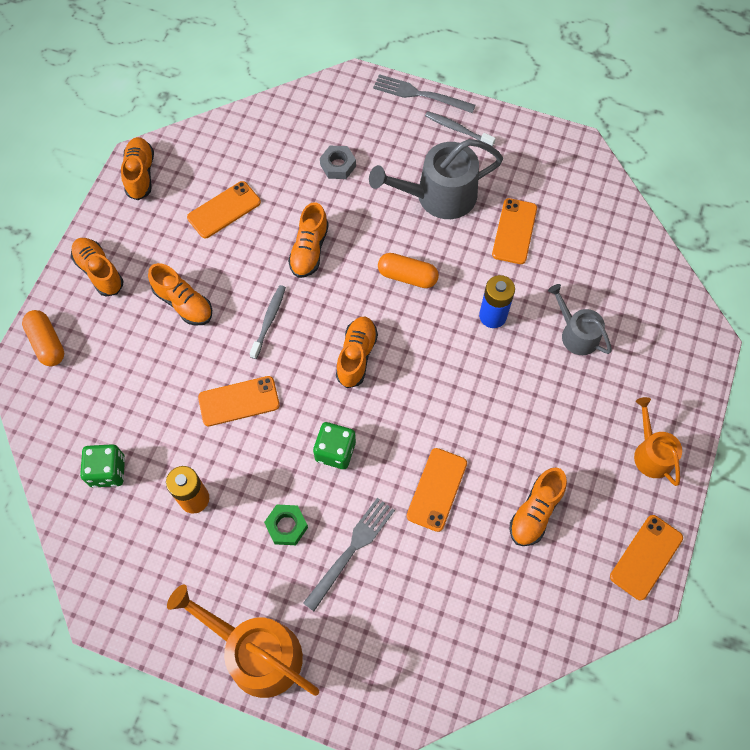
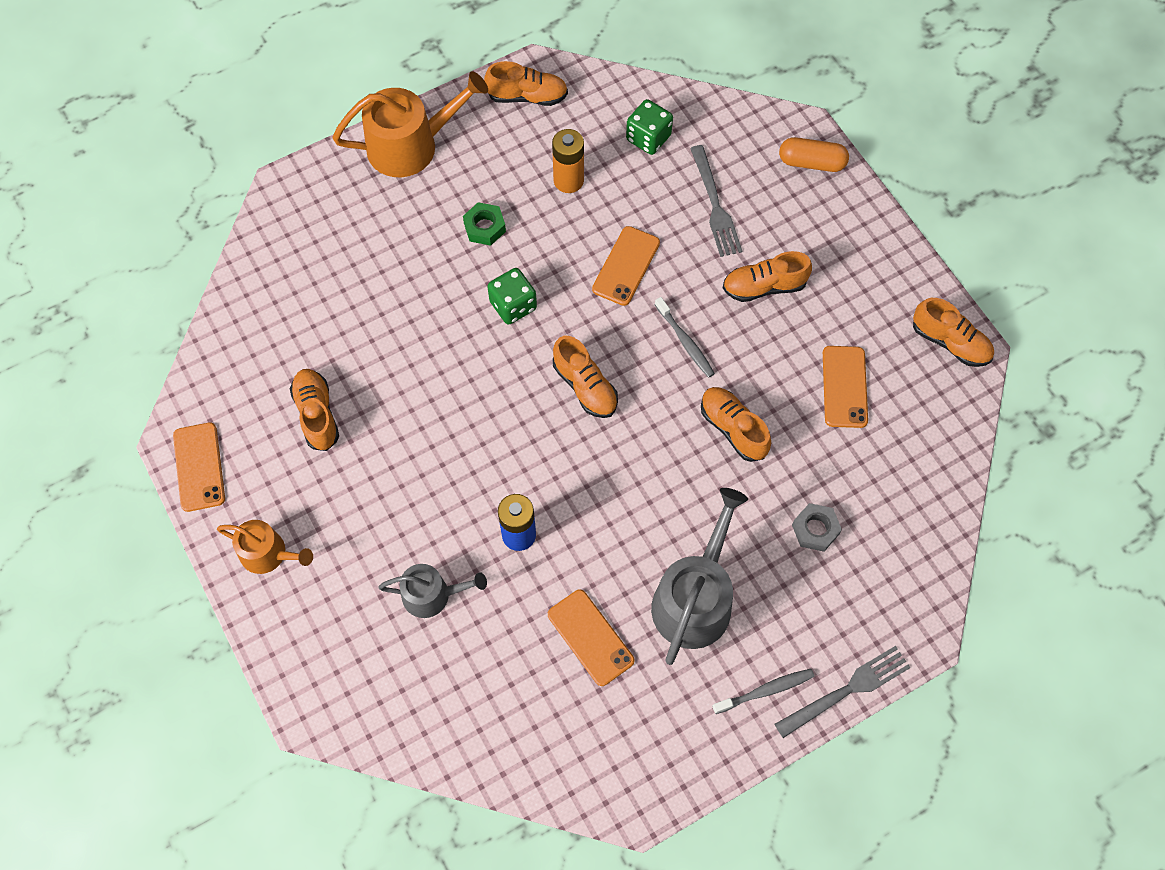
camera: 130 degrees right, 0 degrees up
(99, 272) = (857, 242): orange shoe -> orange shoe (527, 96)
(352, 549) = (422, 259): grey fork -> grey fork (715, 206)
(407, 276) = (628, 493): orange capsule -> none
(436, 489) = (408, 355): orange phone -> none

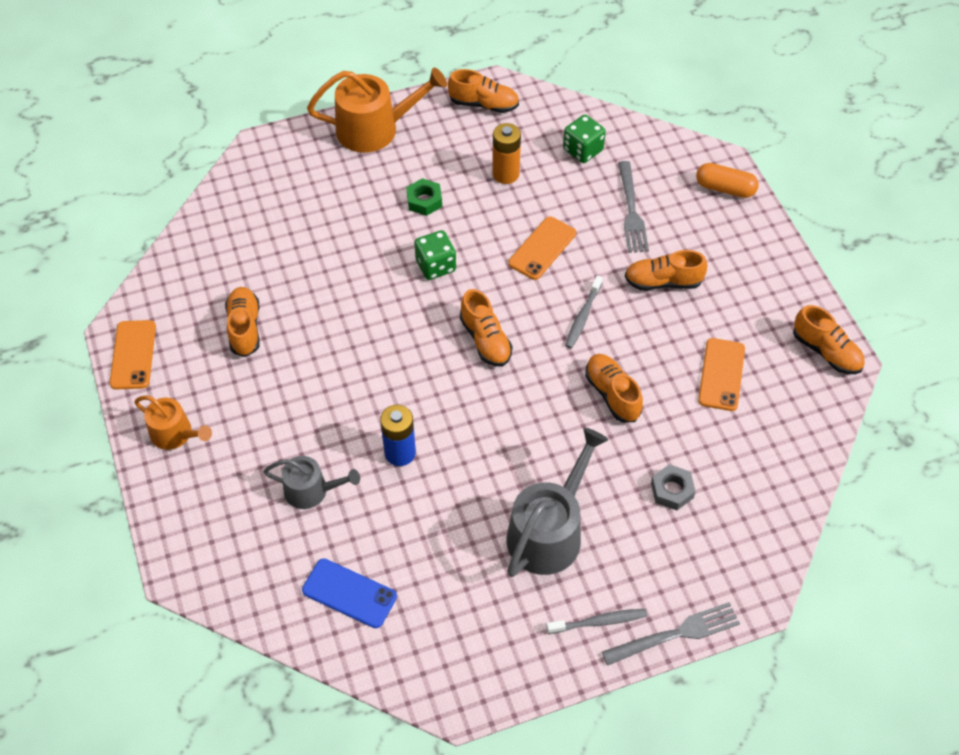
camera: 10 degrees right, 10 degrees down
(497, 705) = (349, 593): none -> blue phone
(590, 637) = (446, 549): orange phone -> none
(685, 341) = (583, 316): grey toothbrush -> grey toothbrush turned 45 degrees clockwise

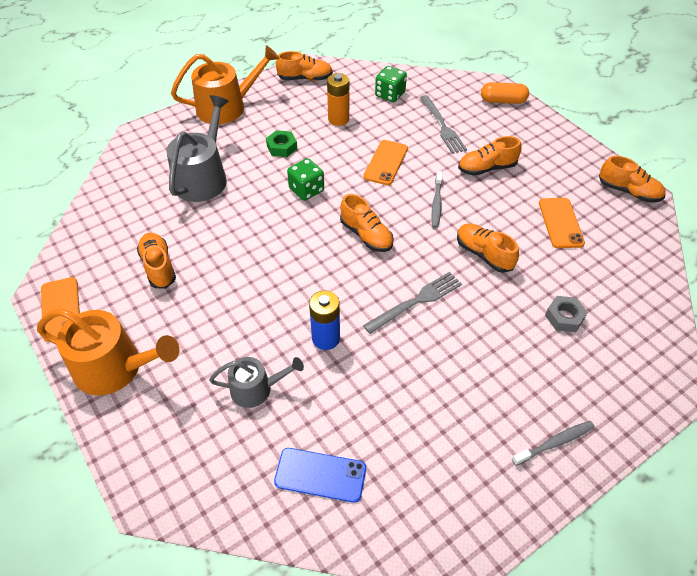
camera: 15 degrees left, 5 degrees down
(175, 434) = (115, 368): orange watering can -> orange watering can, size x1.69
(549, 531) = (479, 374): grey watering can -> grey watering can (203, 177)
(677, 633) = (625, 436): grey fork -> grey fork (417, 301)

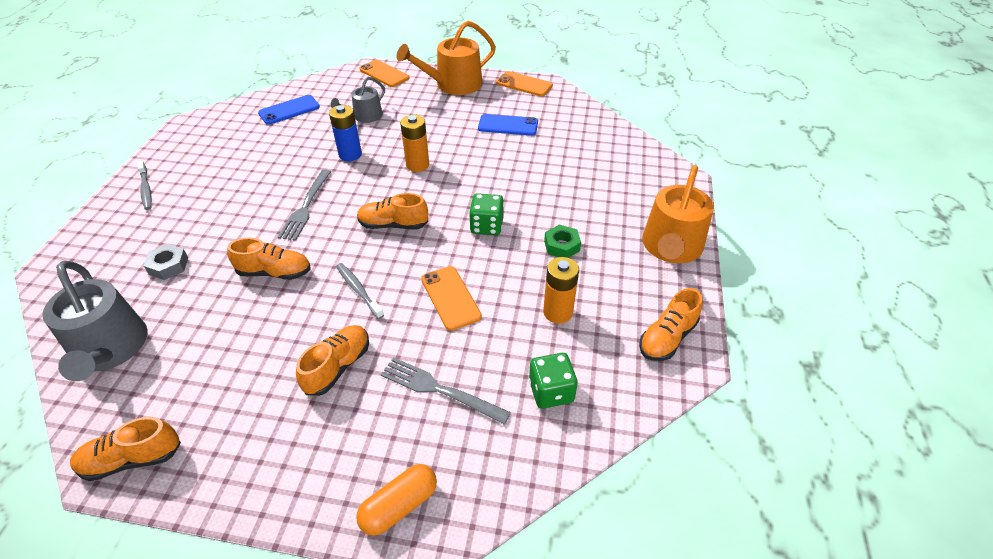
camera: 135 degrees right, 5 degrees down
(158, 267) = (508, 125): orange shoe -> blue phone
(203, 177) = (577, 183): grey watering can -> grey watering can (110, 349)
(285, 280) = (417, 165): none -> orange battery
(554, 443) = (146, 189): grey toothbrush -> grey toothbrush turned 45 degrees counterclockwise
(560, 223) = (210, 353): orange phone -> orange phone (384, 74)

